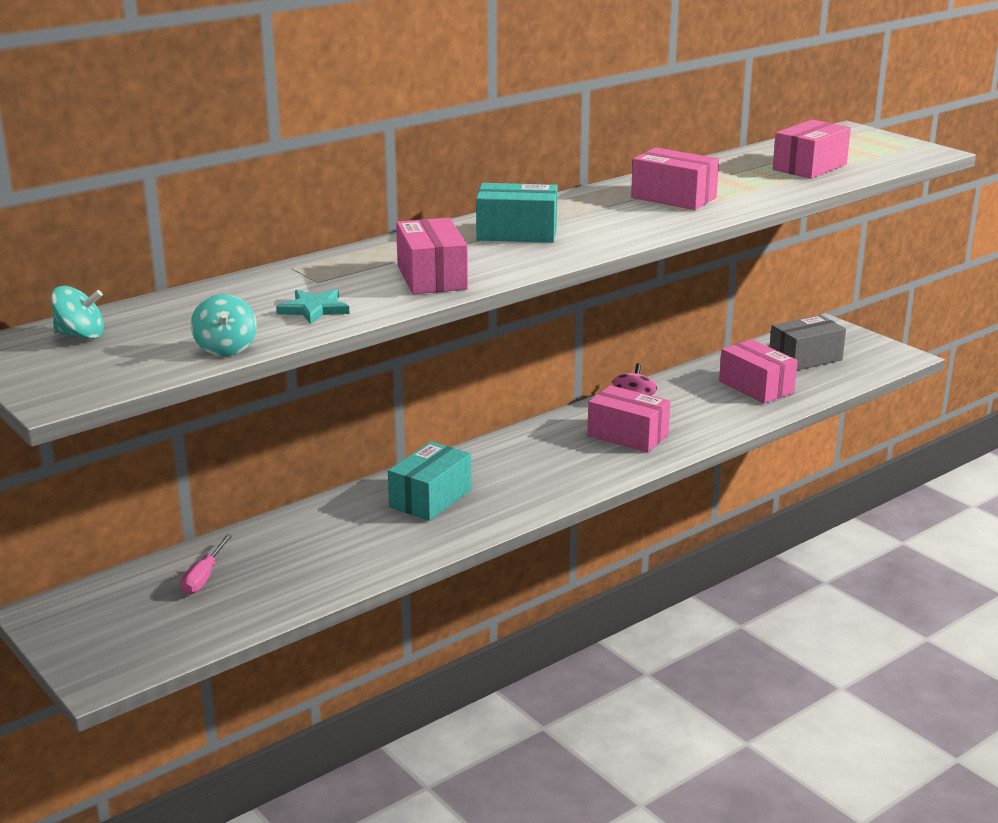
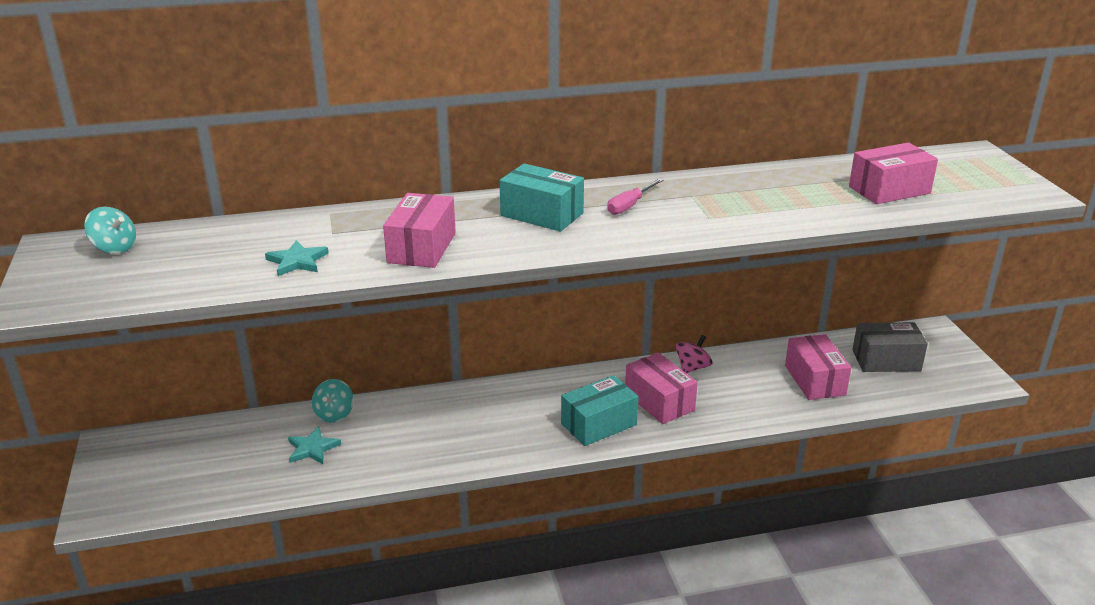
camera: 25 degrees right, 5 degrees up
(204, 577) = (234, 445): pink screwdriver -> pink screwdriver (629, 205)
(225, 348) = (192, 286): turquoise spinning top -> turquoise spinning top (334, 414)
(300, 558) = (312, 448): none -> turquoise star
(430, 498) = (451, 420): turquoise box -> turquoise box (599, 424)
(673, 198) = (720, 202): pink box -> none

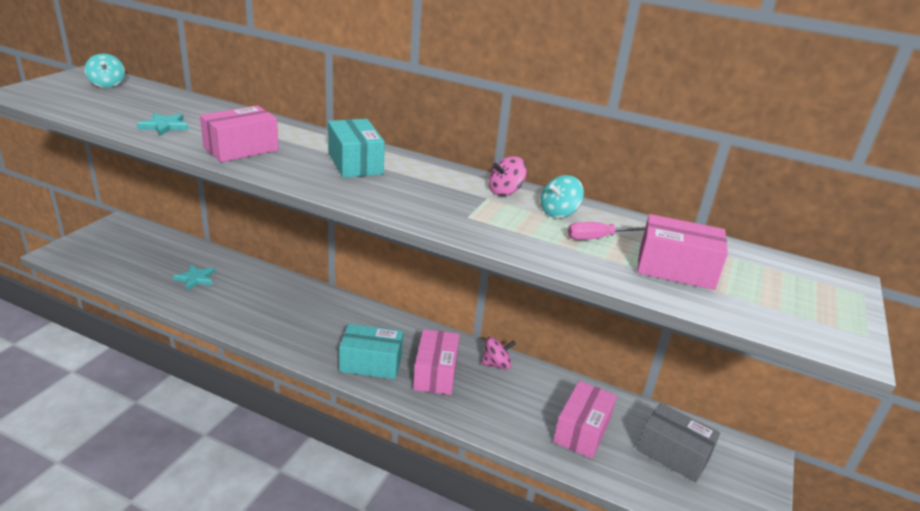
camera: 35 degrees right, 0 degrees up
(334, 414) = (236, 266): turquoise spinning top -> turquoise spinning top (559, 212)
(629, 205) = (426, 184): pink screwdriver -> pink screwdriver (598, 238)
(693, 184) = (505, 191): none -> pink spinning top

